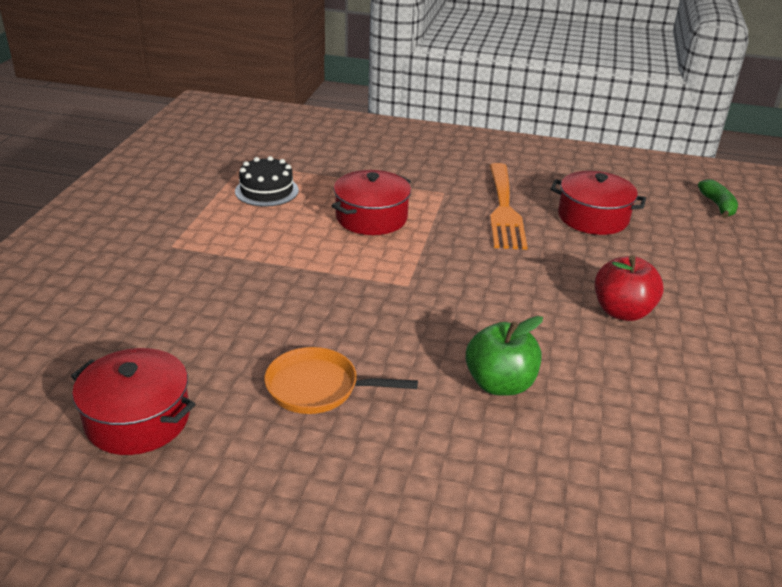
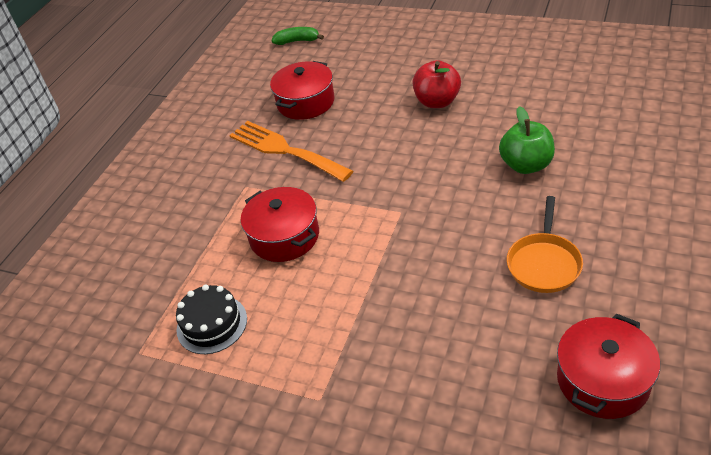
camera: 75 degrees left, 10 degrees up
(504, 210) = (284, 150): orange fork -> orange fork turned 150 degrees counterclockwise

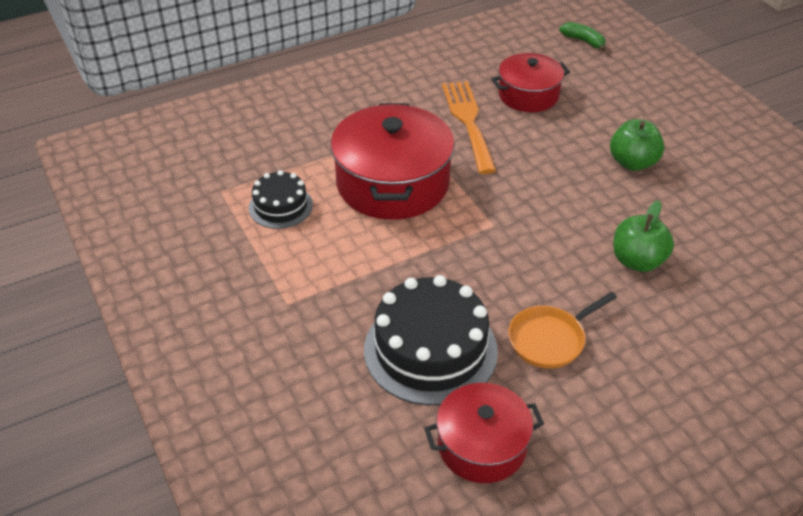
camera: 35 degrees right, 0 degrees up
(284, 236) = (392, 183): red pot -> red pot, size x1.66
(437, 102) = (632, 162): red apple -> green apple
(476, 341) = (430, 350): none -> black cake

